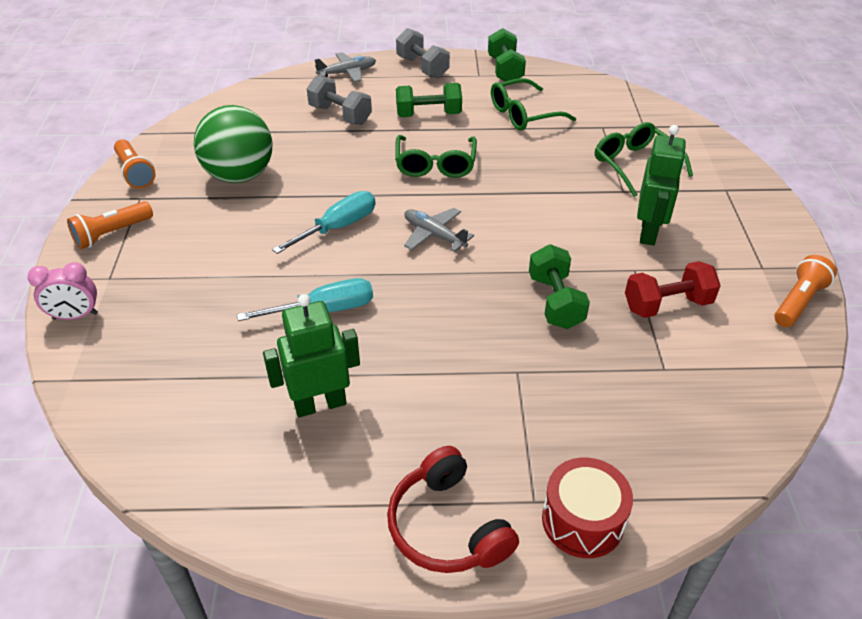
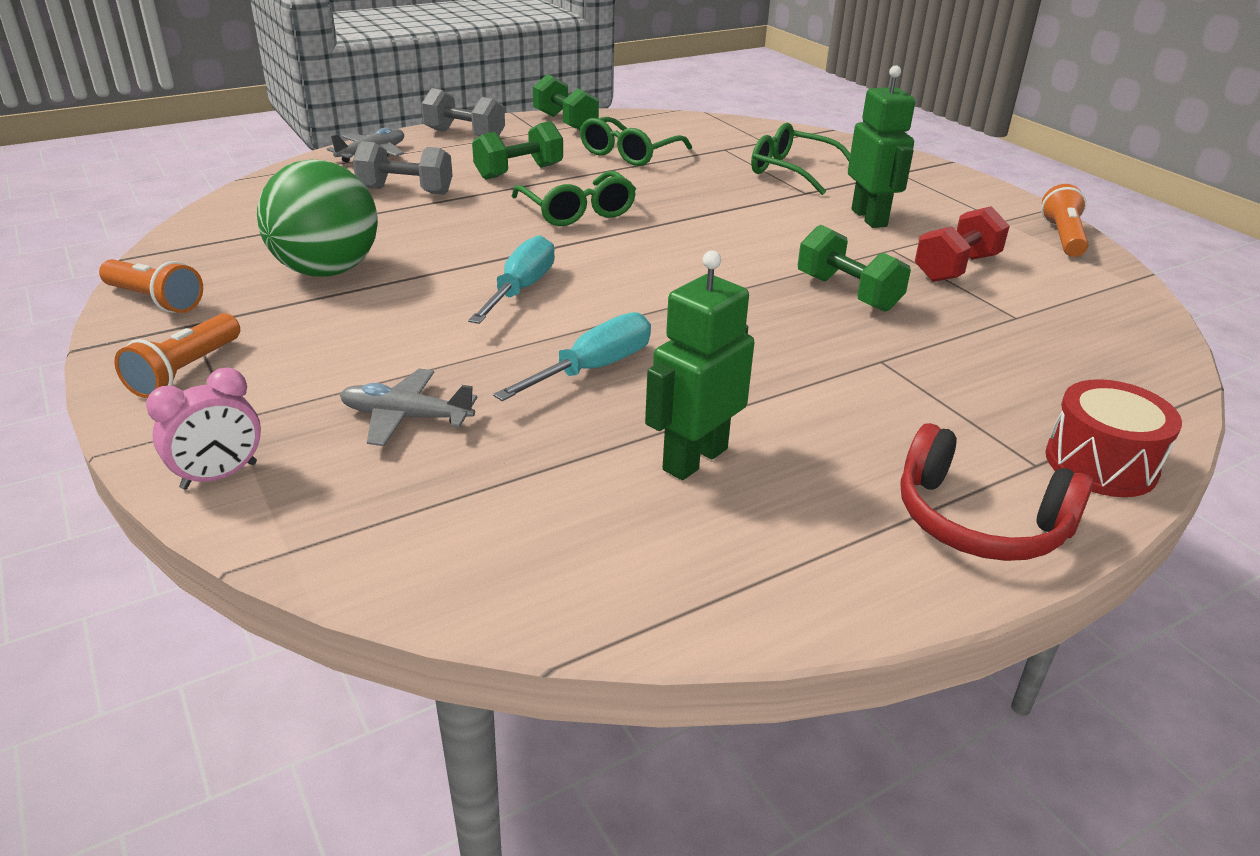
camera: 30 degrees left, 10 degrees down
(434, 235) = (648, 270): grey plane -> grey plane (406, 417)

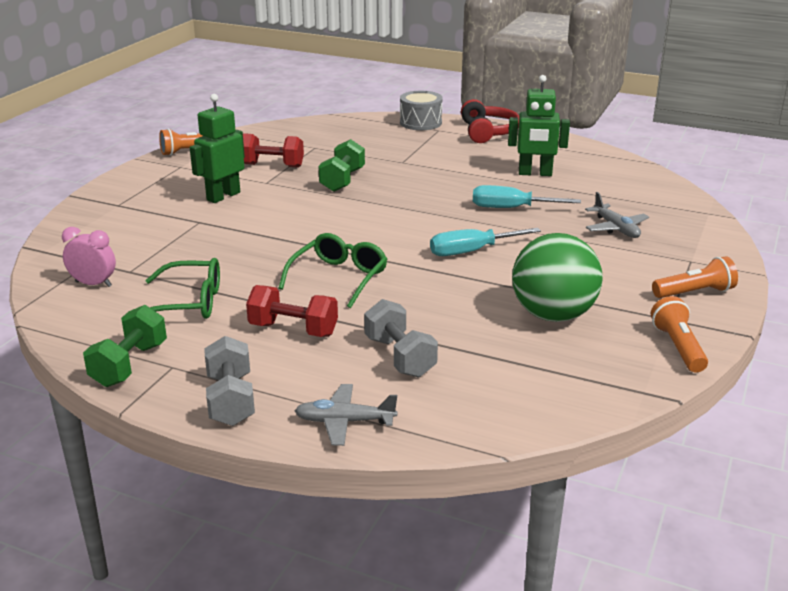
camera: 125 degrees left, 5 degrees down
(219, 476) = (714, 243): pink clock -> pink clock (93, 284)
(519, 172) = (293, 330): green dumbbell -> red dumbbell
(792, 171) = (156, 235): green glasses -> none
(1101, 463) = (420, 122): red drum -> grey drum

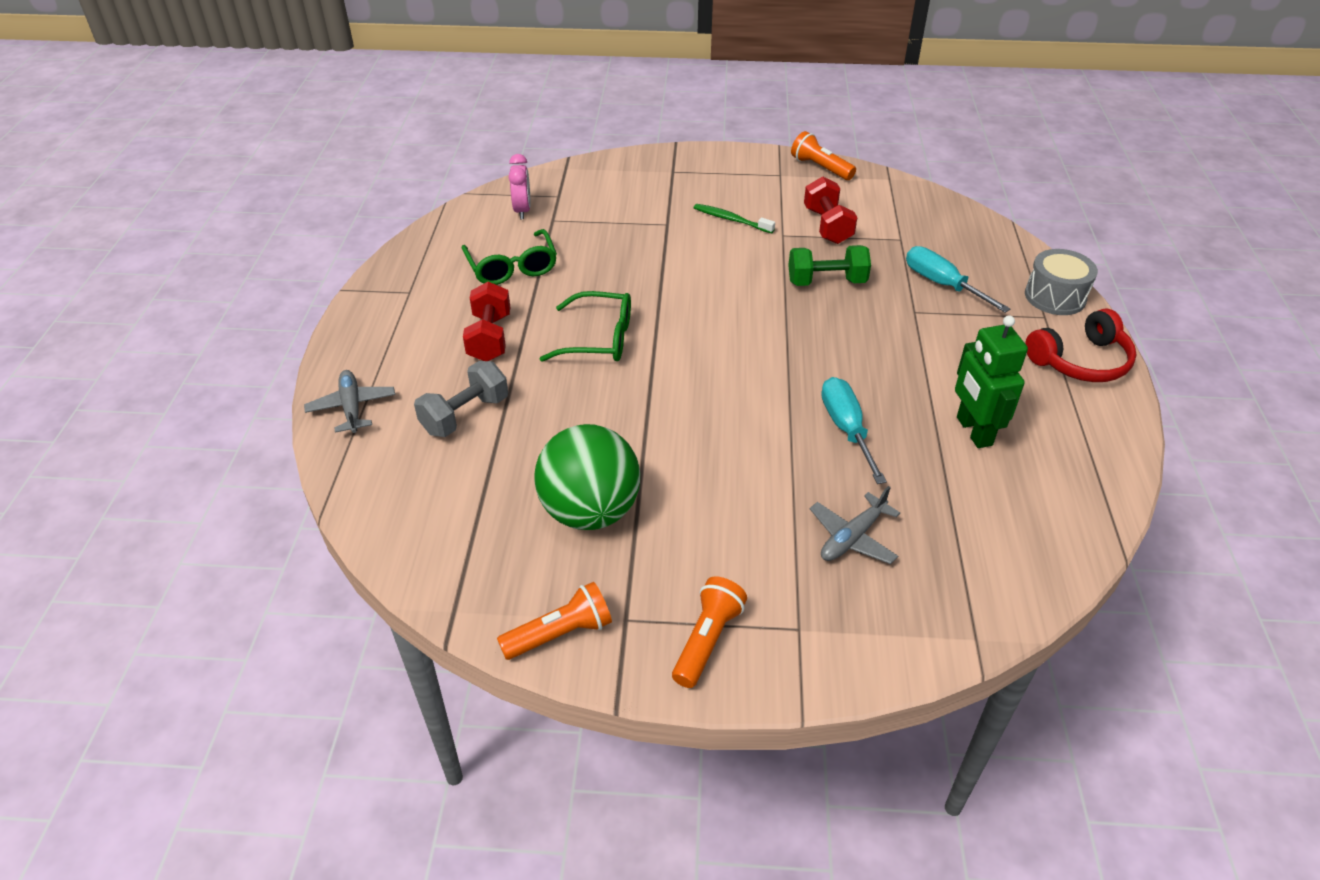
camera: 70 degrees right, 15 degrees up
(129, 365) = (405, 271): green dumbbell -> none
(223, 196) = (731, 220): green robot -> green toothbrush
(230, 400) = (369, 337): grey dumbbell -> none
(472, 251) = (709, 418): turquoise screwdriver -> turquoise screwdriver (942, 284)
(694, 292) = (707, 640): orange flashlight -> orange flashlight turned 120 degrees counterclockwise

